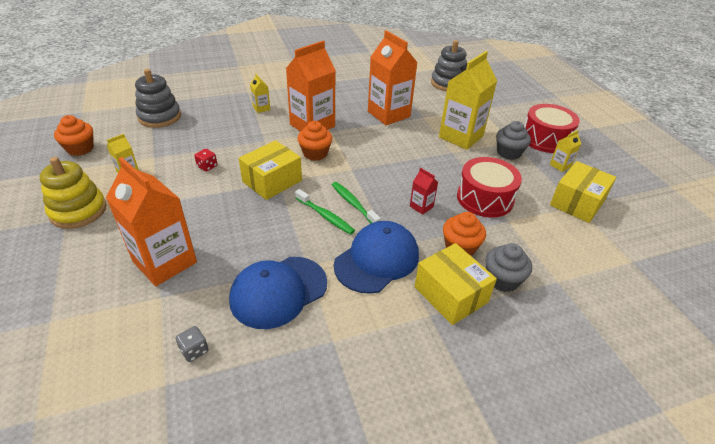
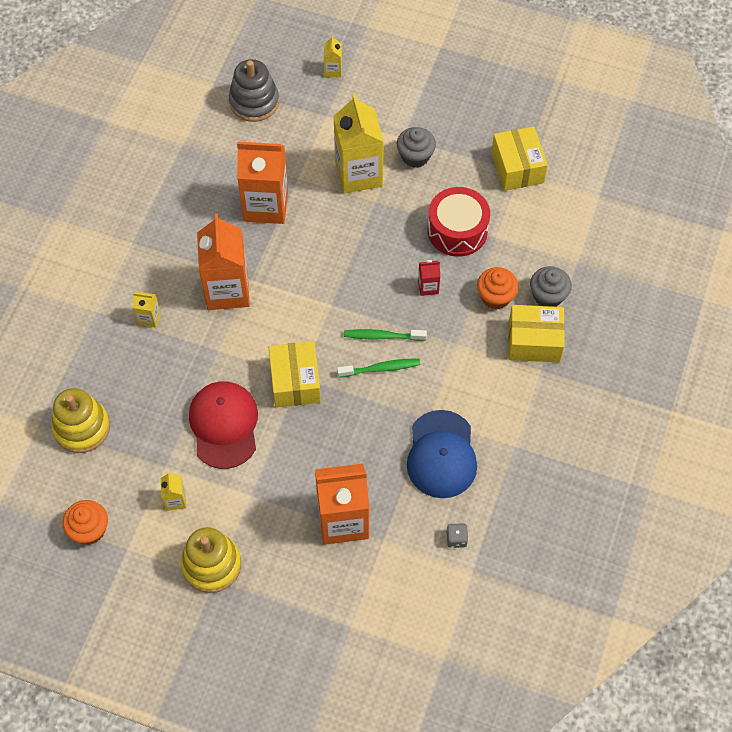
camera: 50 degrees left, 20 degrees up
(159, 117) = (82, 427): grey stacking toy -> yellow stacking toy
(207, 166) = (224, 425): red dice -> red cap
(315, 153) = (280, 319): orange cupcake -> none
(377, 260) = (462, 365): blue cap -> none
(545, 139) = (421, 107): red drum -> none
(560, 165) = (466, 133): yellow carton -> yellow carton (333, 70)

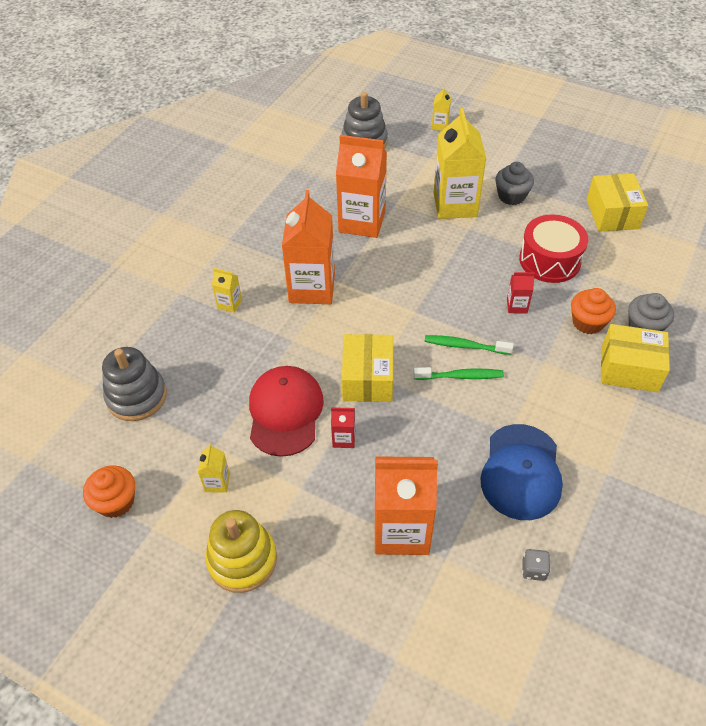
camera: 10 degrees right, 10 degrees down
(82, 427) = (137, 396): yellow stacking toy -> grey stacking toy
(281, 444) = (343, 438): none -> red carton

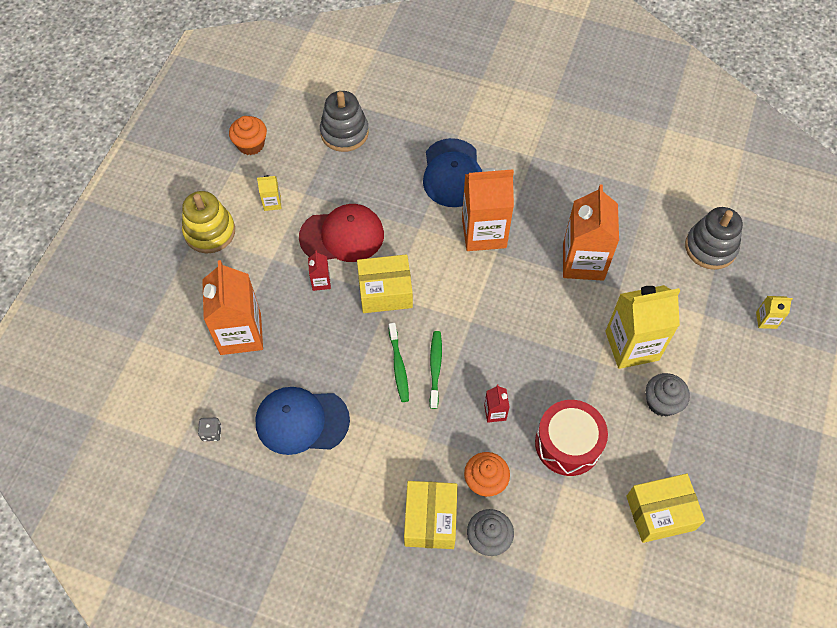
camera: 80 degrees right, 10 degrees up
(229, 304) = (452, 173): yellow carton -> blue cap

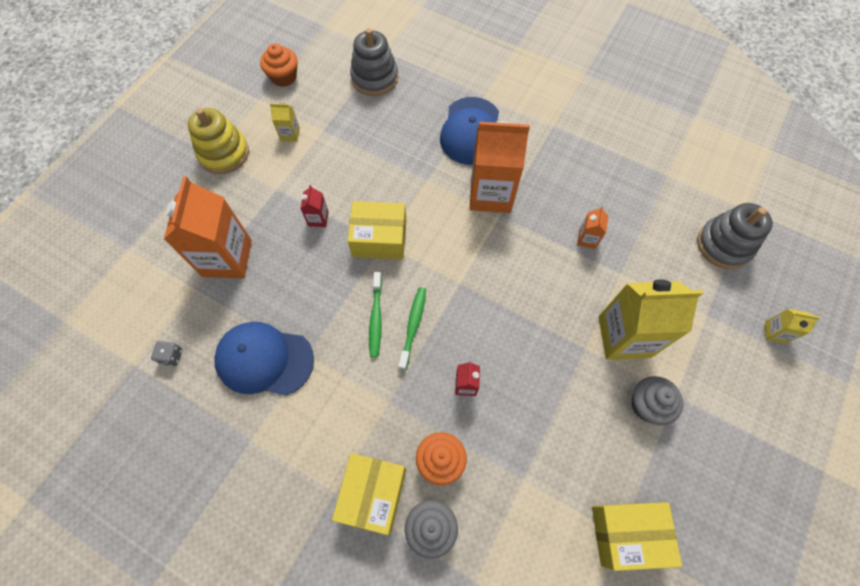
camera: 10 degrees right, 5 degrees up
(342, 236) = (349, 176): red cap -> none
(568, 444) = (537, 434): red drum -> none
(583, 261) = (587, 239): orange carton -> orange carton, size x0.44

